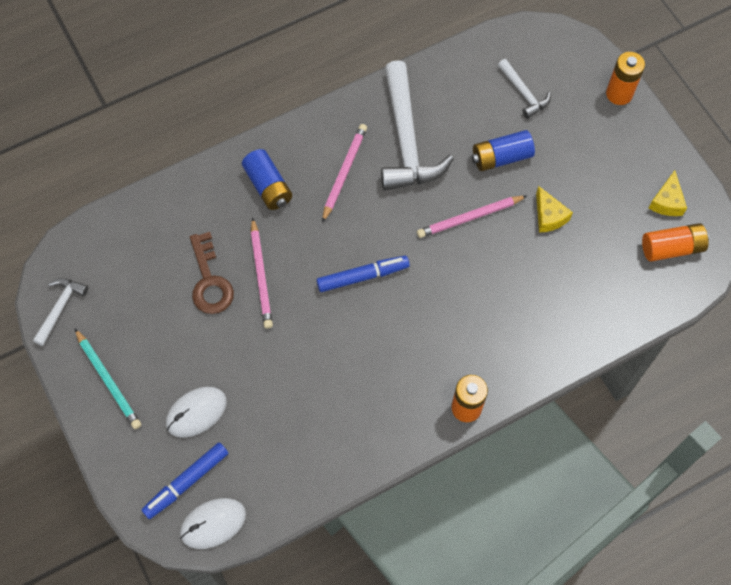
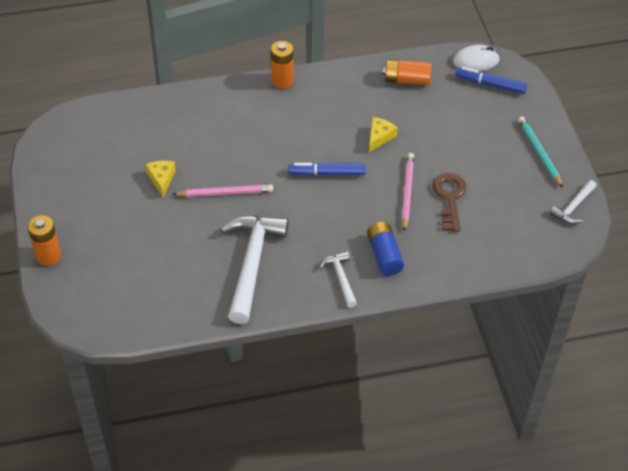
camera: 165 degrees left, 15 degrees down
(186, 482) = (490, 84): blue marker -> blue marker turned 135 degrees counterclockwise
(196, 412) = (476, 120): white mouse -> none
(344, 173) = (315, 250): pink pencil -> none
(501, 157) = (177, 230): blue battery -> none
(523, 93) = (131, 277): white hammer -> white hammer (341, 278)
(667, 201) = (63, 167): yellow cheese -> yellow cheese (379, 137)
(672, 248) = (80, 137): orange battery -> orange battery (406, 80)

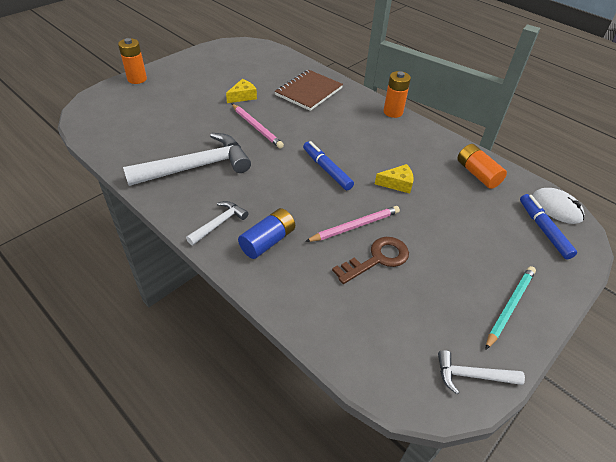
camera: 55 degrees right, 5 degrees down
(196, 123) = (309, 91): none -> brown notebook

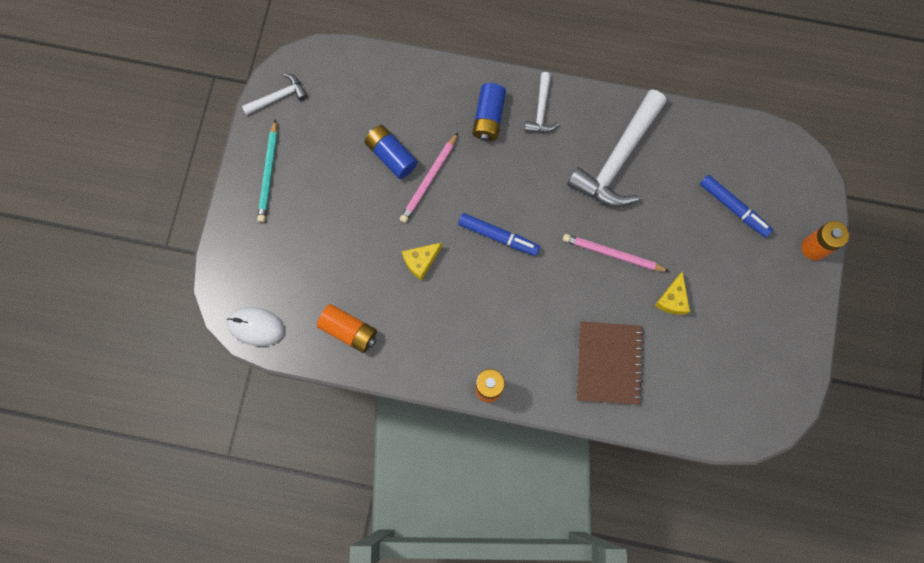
camera: 150 degrees right, 30 degrees up
(377, 259) = (391, 156): brown key -> blue battery
(543, 230) = (261, 284): blue marker -> blue marker (734, 208)

